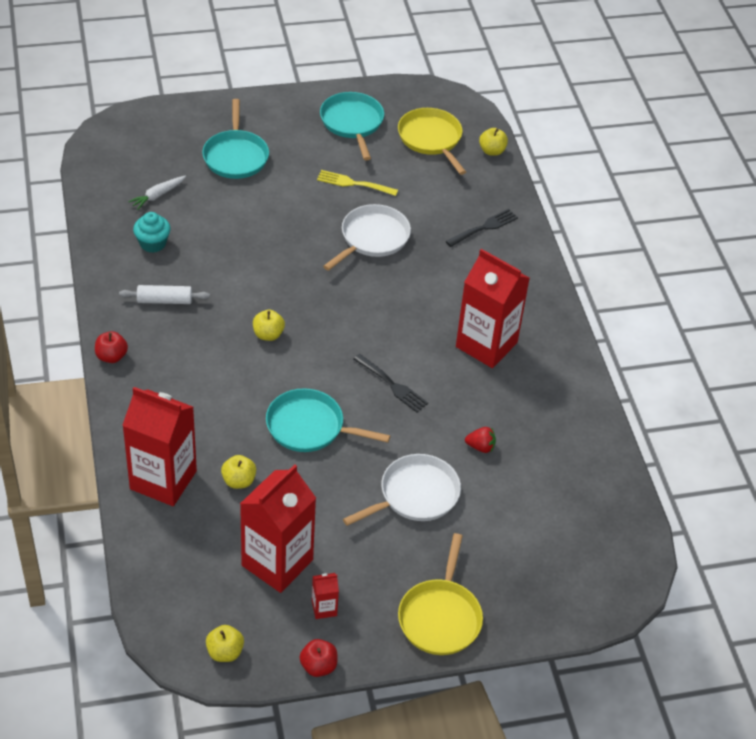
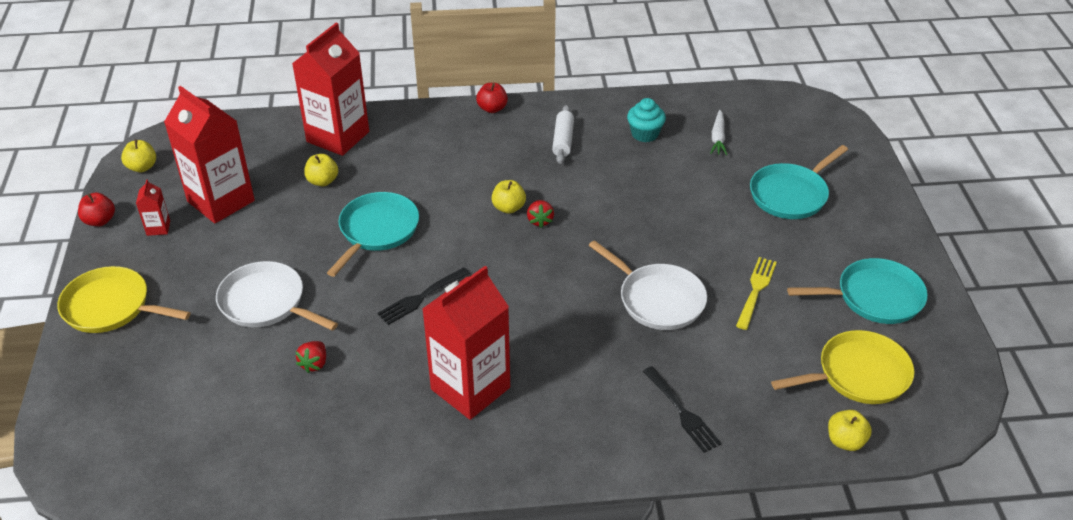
camera: 100 degrees right, 5 degrees down
(157, 195) = (718, 138): white carrot -> white carrot turned 135 degrees counterclockwise
(236, 156) = (791, 195): turquoise pan -> turquoise pan turned 45 degrees counterclockwise
(284, 312) = (540, 221): none -> red strawberry
(415, 495) = (266, 302): white pan -> white pan turned 150 degrees clockwise

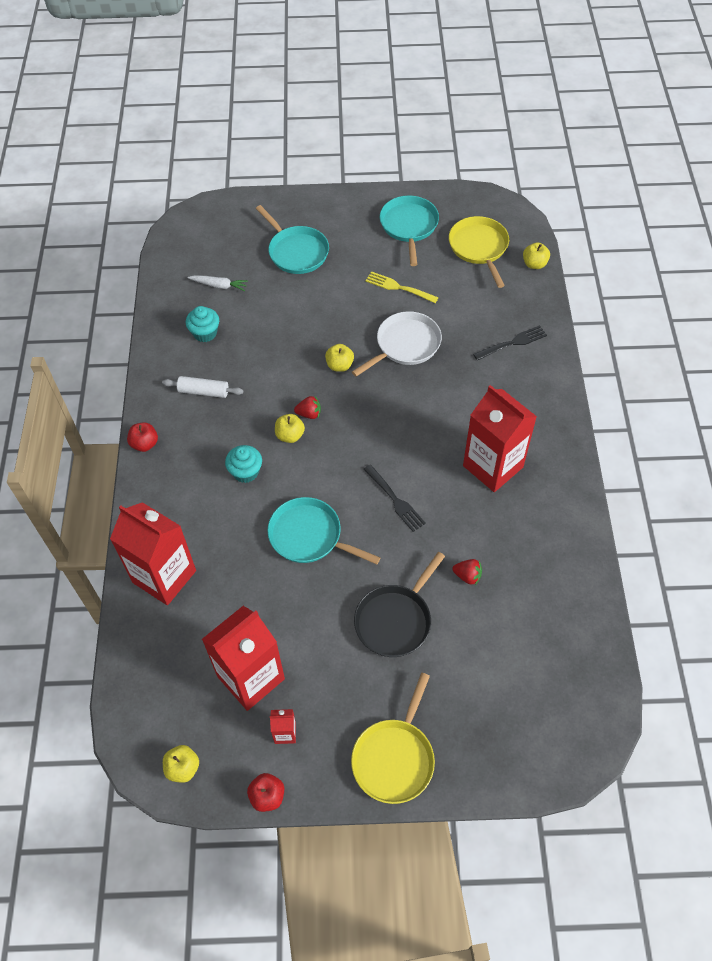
camera: 85 degrees left, 15 degrees up
(266, 302) = (395, 620): white pan -> black pan
(323, 181) = (232, 585): yellow apple -> yellow apple (339, 365)
(459, 179) = (245, 472): none -> turquoise cupcake

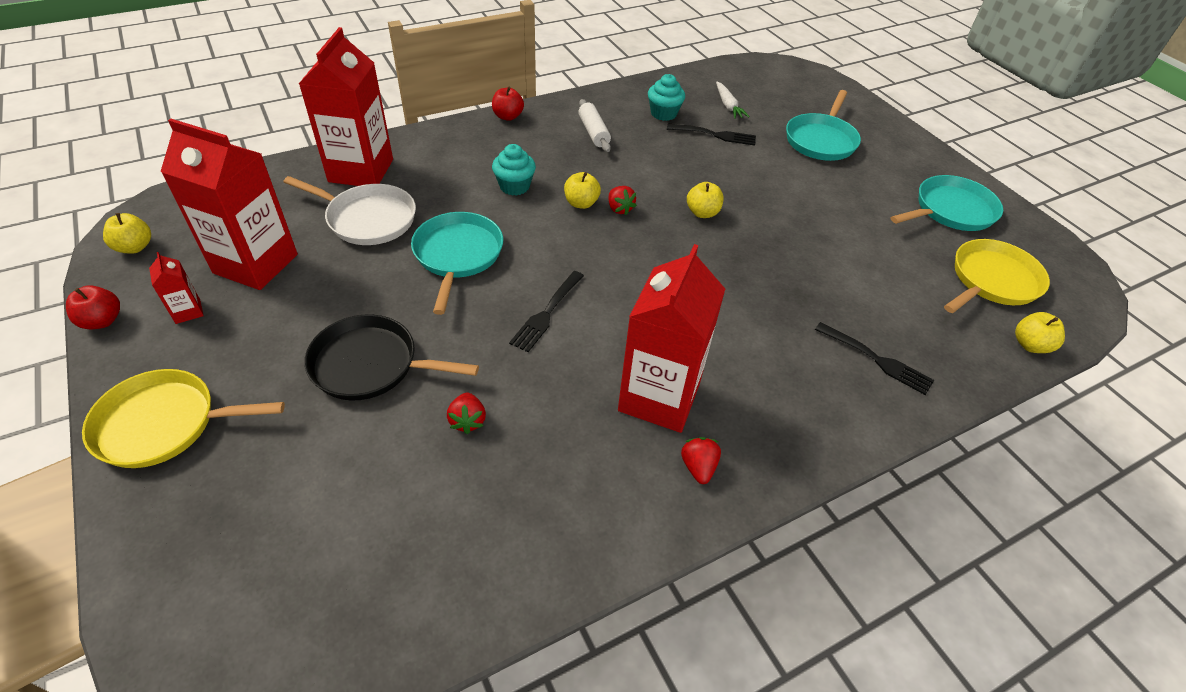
camera: 60 degrees right, 10 degrees down
(252, 313) = (714, 135): none -> black fork
(399, 287) = (855, 228): yellow fork -> none
(405, 345) = (778, 257): white pan -> white pan (368, 219)
(549, 469) = (698, 467): none -> red strawberry

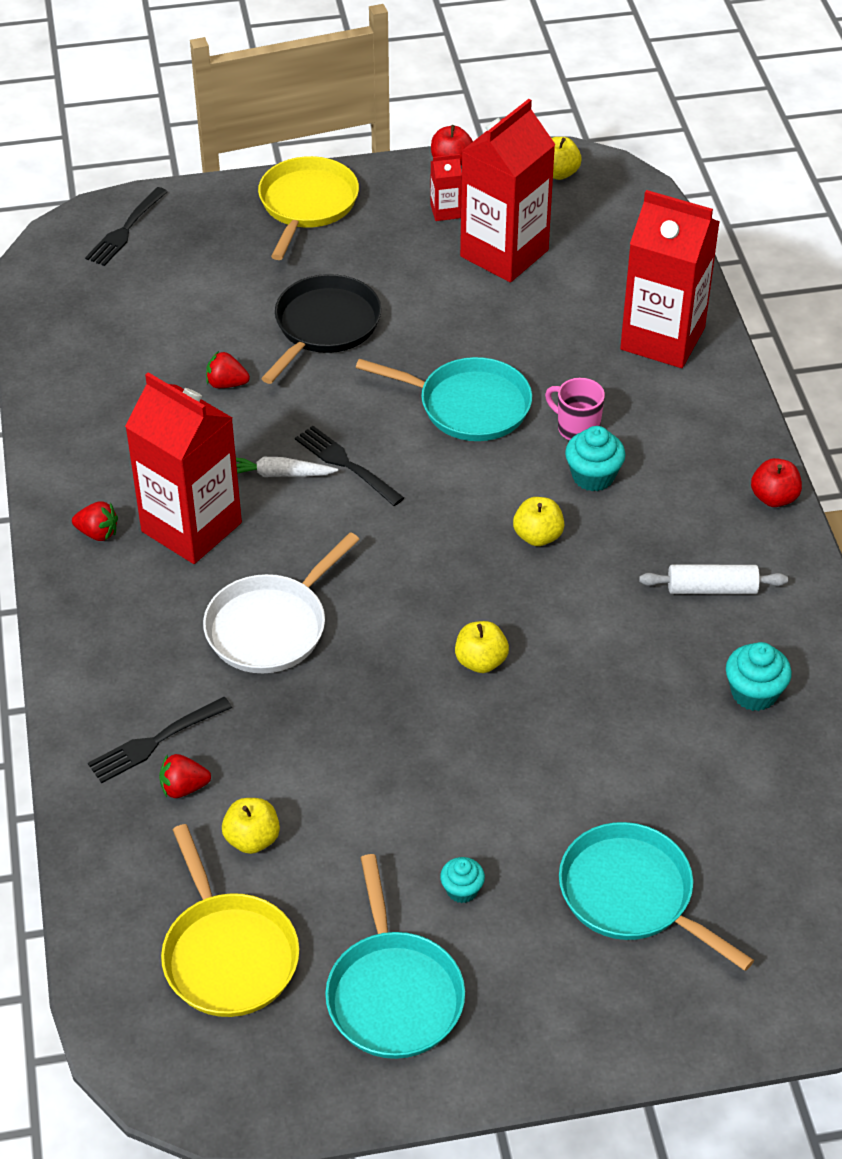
camera: 110 degrees right, 0 degrees up
(368, 219) = (559, 339): white pan -> white pan (270, 627)
(468, 199) = (577, 428): none -> pink mug
(619, 209) = (514, 573): red strawberry -> red strawberry (183, 787)
(714, 135) = (677, 742): black fork -> black fork (126, 229)
(728, 106) = (767, 795): white carrot -> white carrot (279, 474)
(867, 196) = (462, 890): none -> turquoise cupcake
(1030, 345) = (105, 926): yellow apple -> yellow apple (252, 839)

